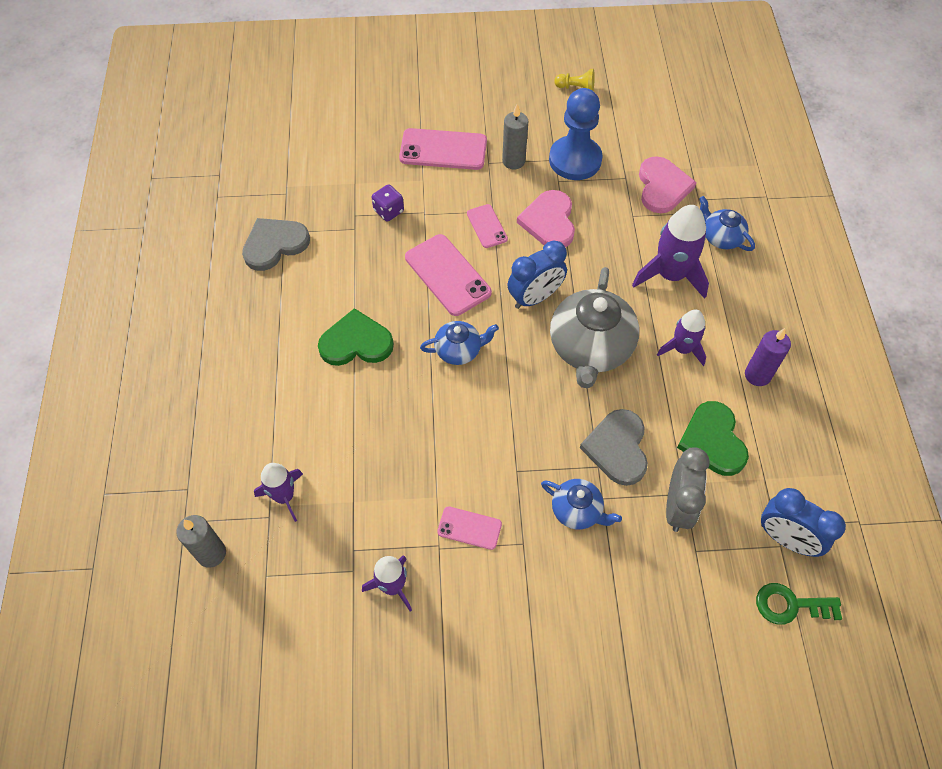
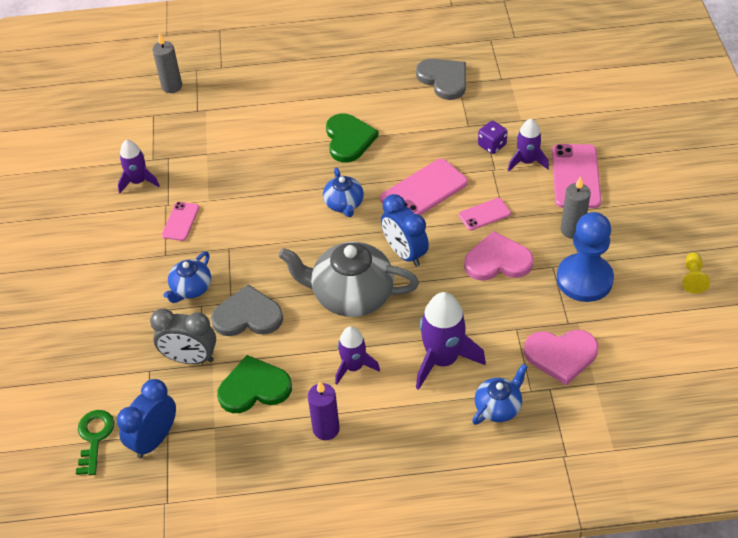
camera: 90 degrees right, 10 degrees down
(284, 496) = (213, 116): purple rocket -> purple rocket (527, 161)

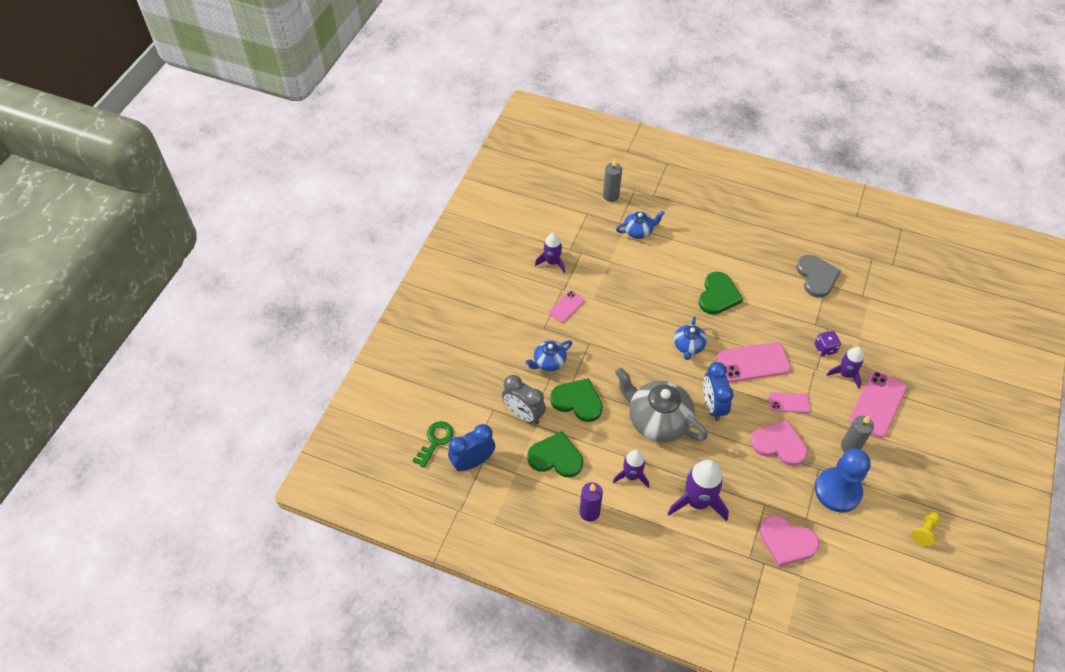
camera: 25 degrees right, 5 degrees up
(248, 315) = (577, 401): grey heart -> green heart
(498, 407) = (719, 557): blue teapot -> blue teapot (638, 231)

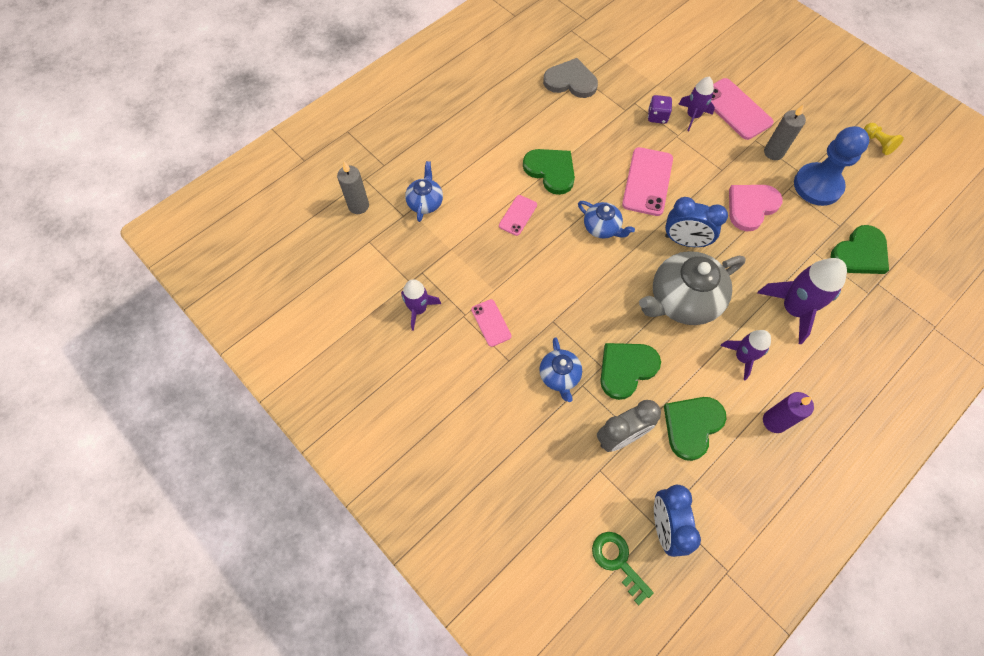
camera: 65 degrees left, 10 degrees up
(787, 541) = (860, 253): pink heart -> green heart
(789, 402) = (706, 175): pink phone -> pink phone (518, 215)

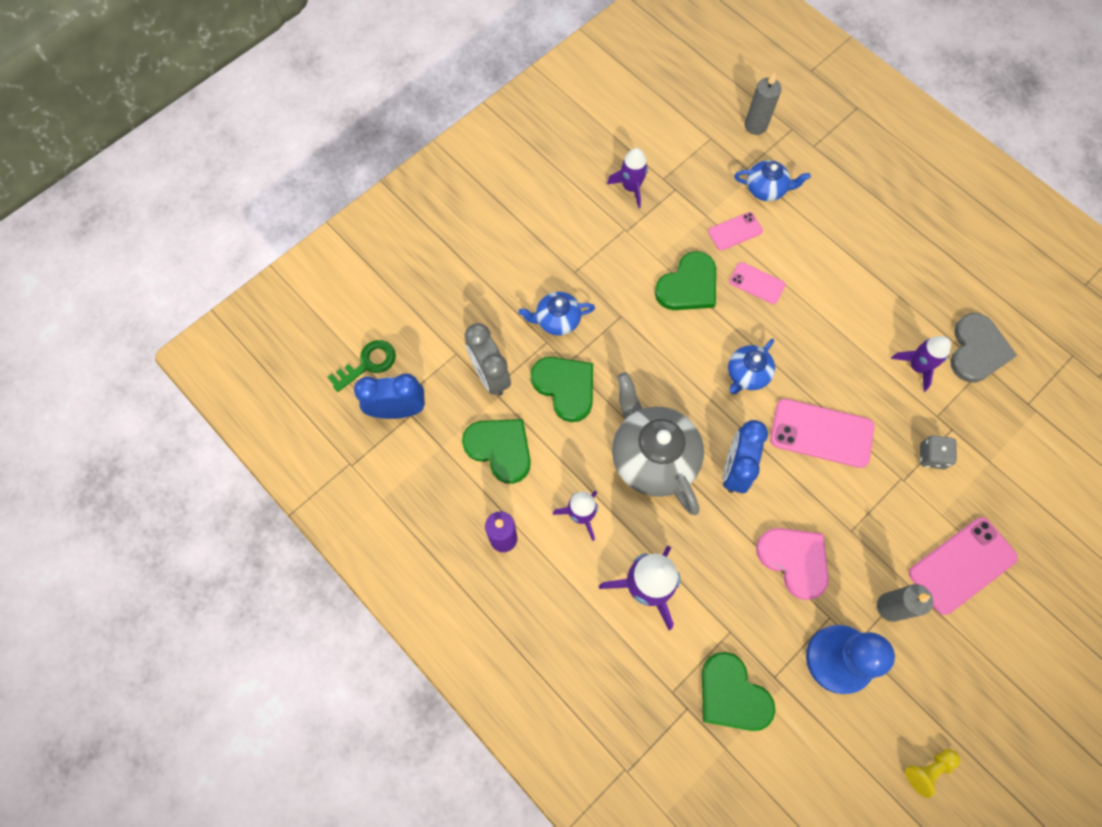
camera: 90 degrees right, 5 degrees up
(491, 323) = (617, 255): pink phone -> pink phone (735, 231)
(551, 171) = (825, 321): green heart -> green heart (688, 285)
(657, 116) = (931, 456): purple dice -> grey dice
(693, 116) = (940, 504): purple rocket -> purple rocket (917, 367)

